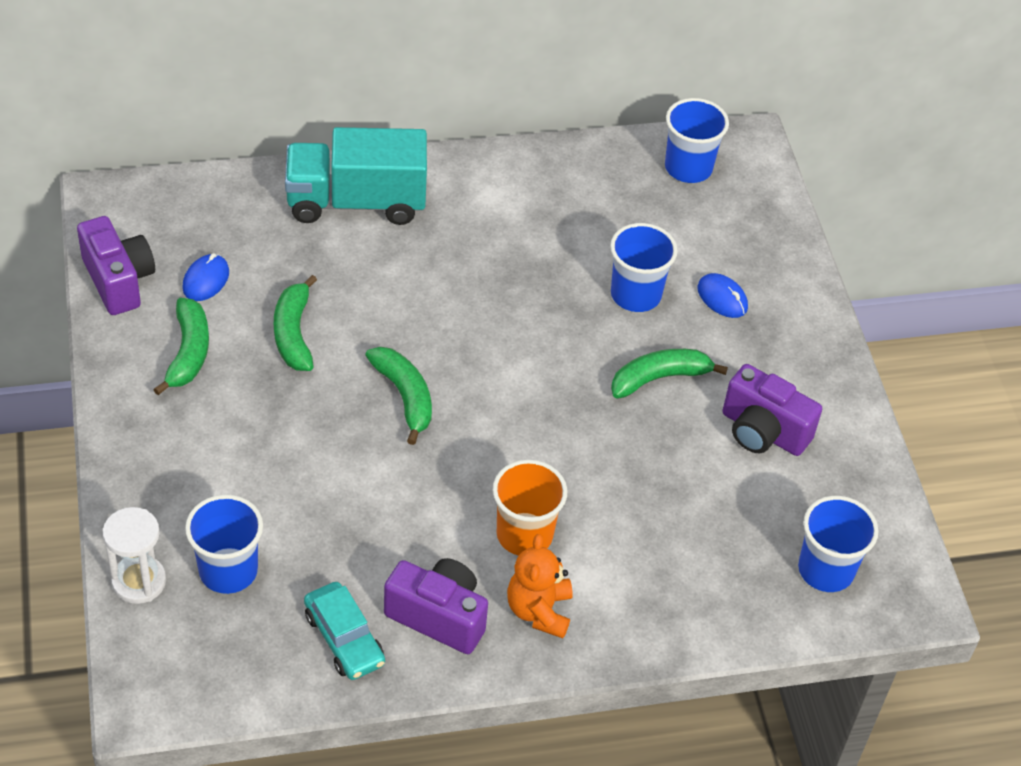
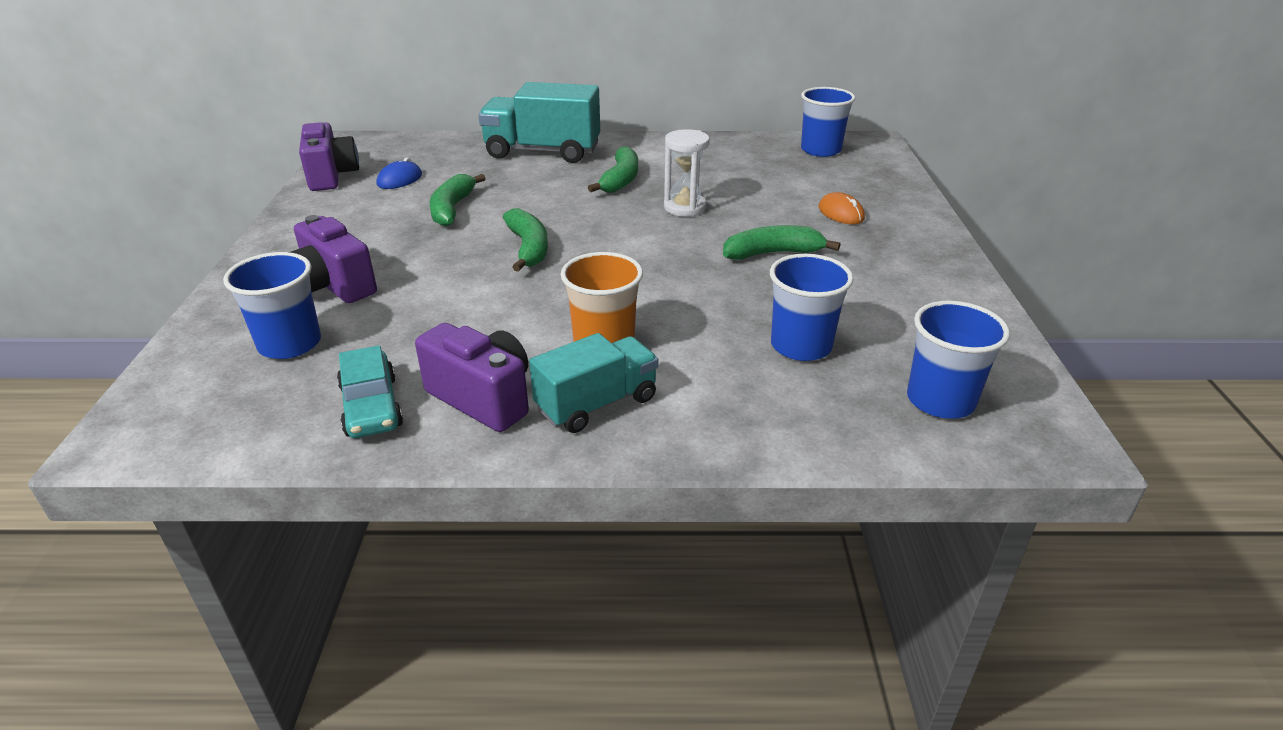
camera: 15 degrees right, 15 degrees down
(139, 581) = (198, 344): white hourglass -> white hourglass (684, 207)
(188, 352) = (358, 213): green banana -> green banana (620, 180)
(539, 611) = (597, 404): orange teddy bear -> turquoise truck
(635, 294) = (761, 207): blue cup -> blue cup (801, 346)
(722, 298) = (841, 213): blue mouse -> orange mouse
(763, 431) = (873, 293): purple camera -> purple camera (333, 286)

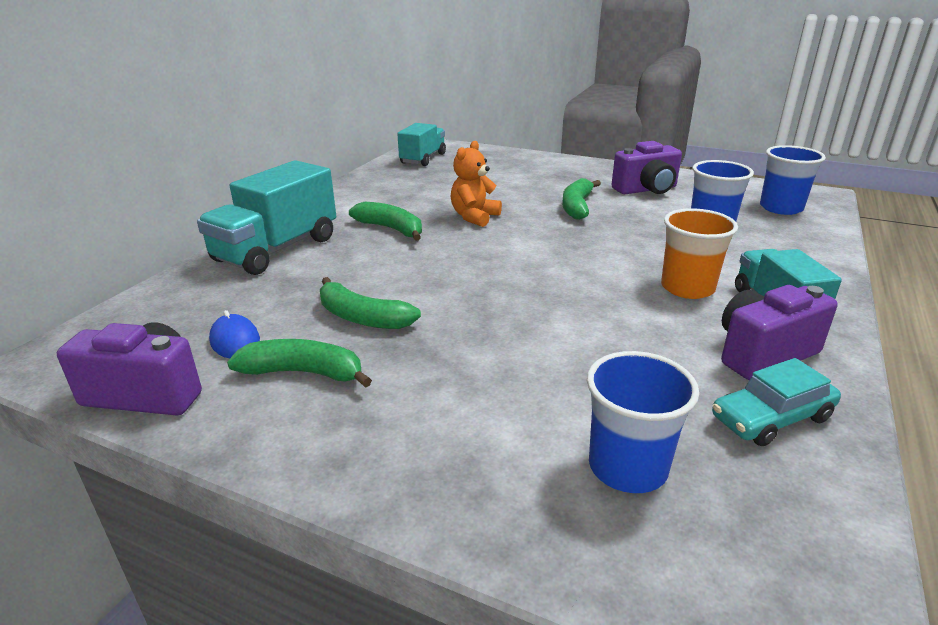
camera: 65 degrees left, 5 degrees down
(333, 286) = (496, 420): purple camera -> purple camera (646, 190)
(371, 406) = (771, 418): turquoise car -> turquoise car turned 150 degrees clockwise
(528, 248) = (494, 291): green banana -> green banana (304, 372)
(684, 207) = (474, 217): white hourglass -> orange teddy bear
(820, 150) = (423, 159): blue cup -> turquoise truck
(841, 213) = (532, 176): orange mouse -> none

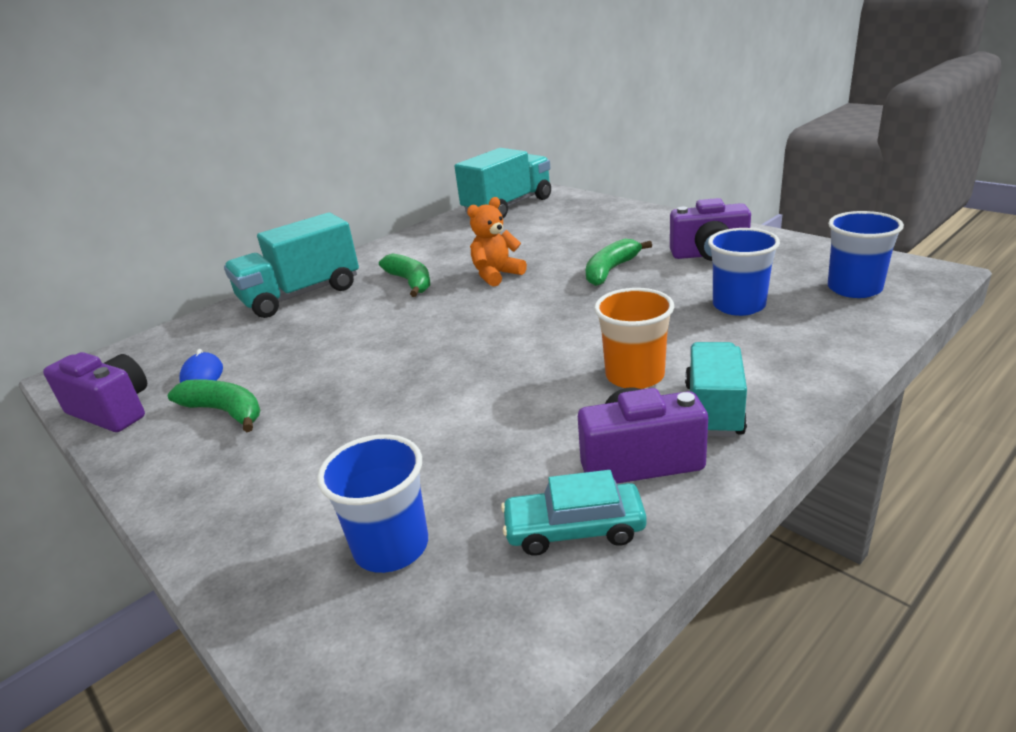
camera: 25 degrees right, 0 degrees up
(362, 317) = (309, 368): green banana -> none
(423, 159) = (508, 206): turquoise truck -> turquoise truck, size x1.56

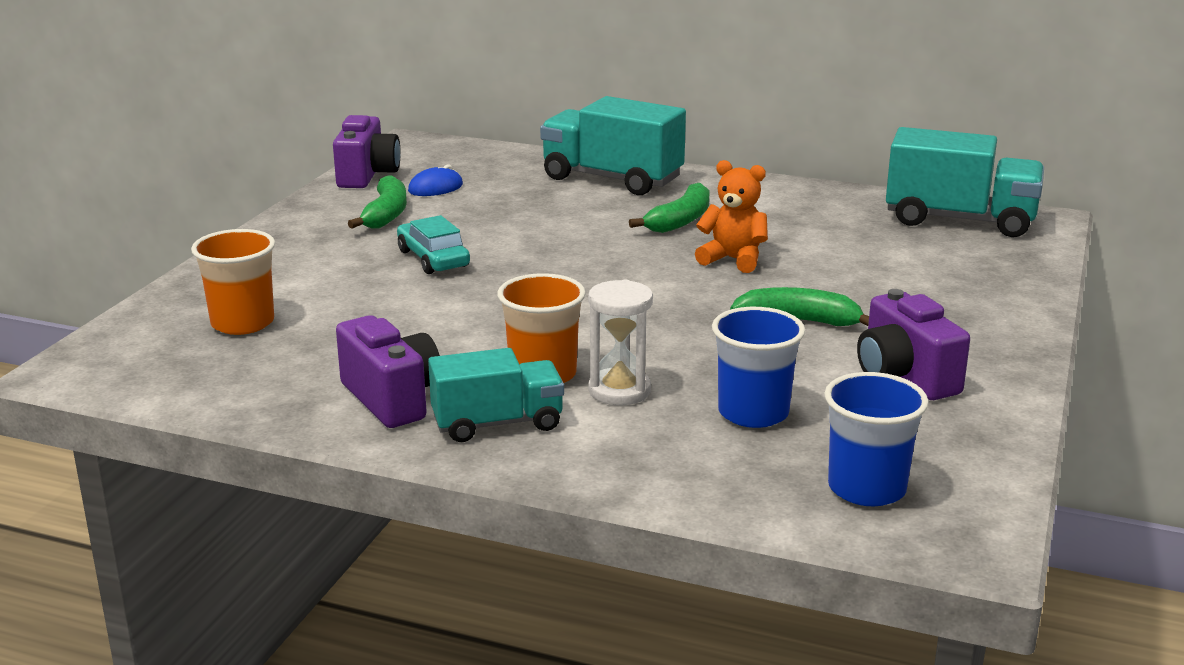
camera: 60 degrees right, 5 degrees down
(391, 546) = (242, 323): blue cup -> orange cup
(574, 529) = (286, 386): turquoise car -> turquoise car (433, 259)
(681, 347) = (619, 391): none -> white hourglass

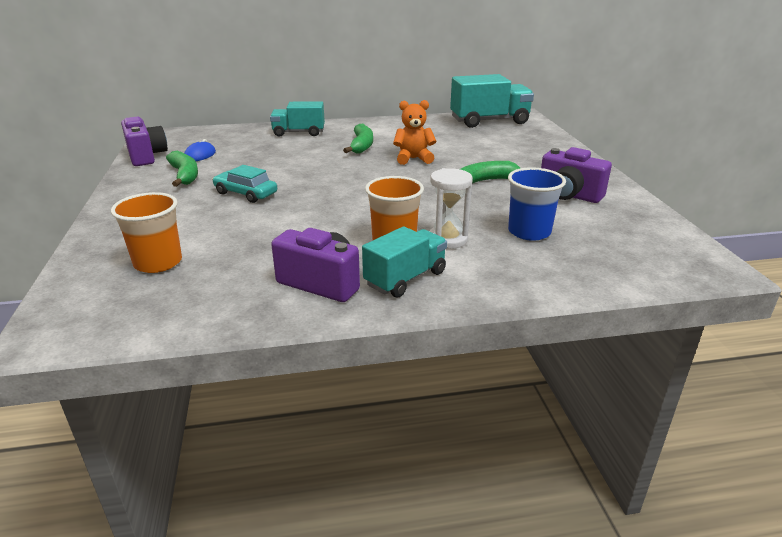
camera: 30 degrees left, 5 degrees up
(612, 179) = (299, 133): turquoise truck -> turquoise truck, size x0.64
(866, 488) = (634, 255): blue cup -> none

